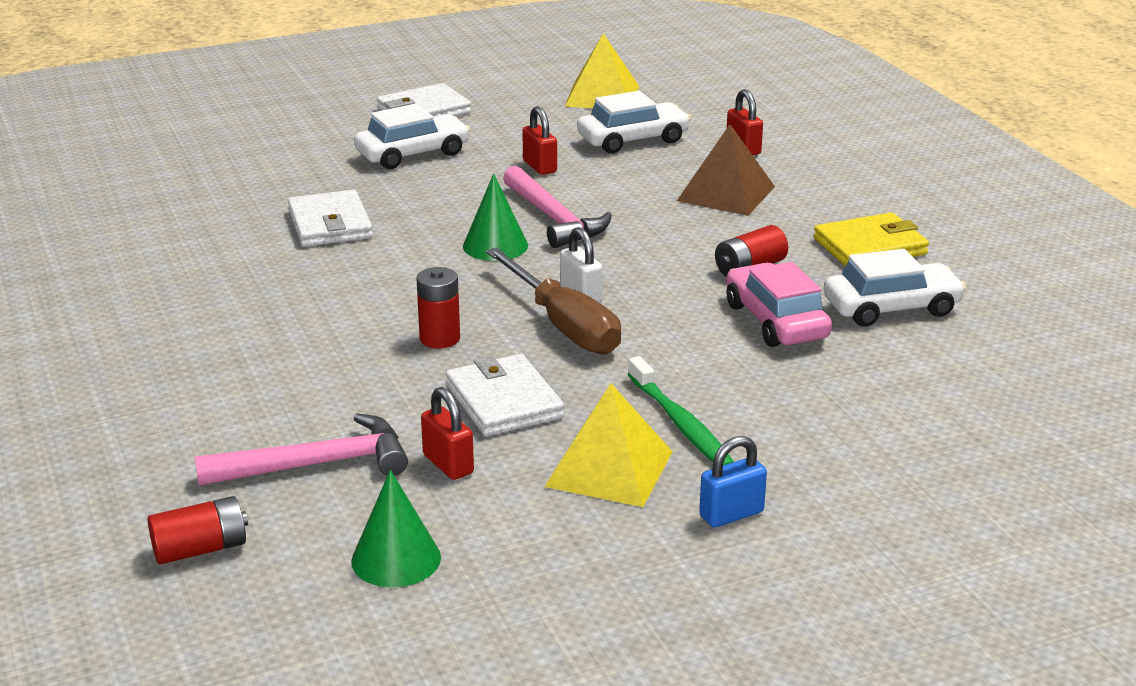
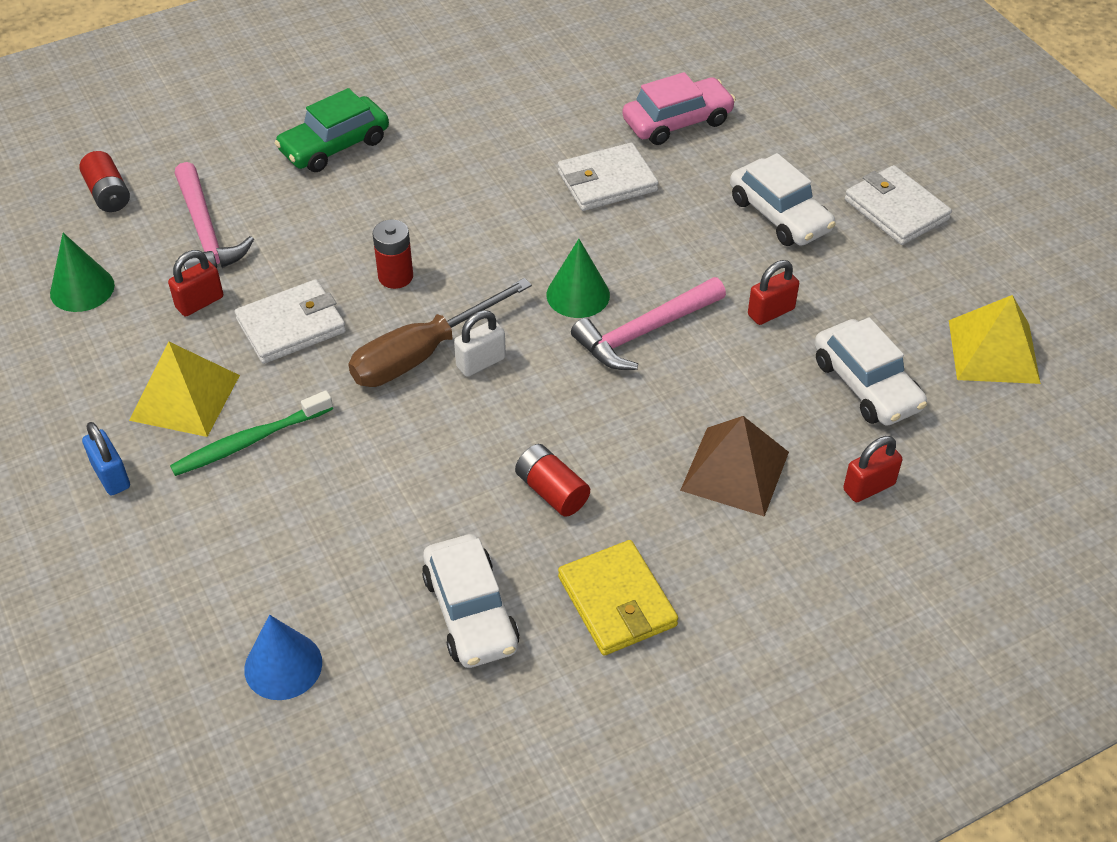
camera: 85 degrees right, 20 degrees up
(186, 376) = (334, 146): none -> green car
(775, 321) = (437, 511): pink car -> pink car (677, 121)
(970, 399) = (283, 665): none -> blue cone

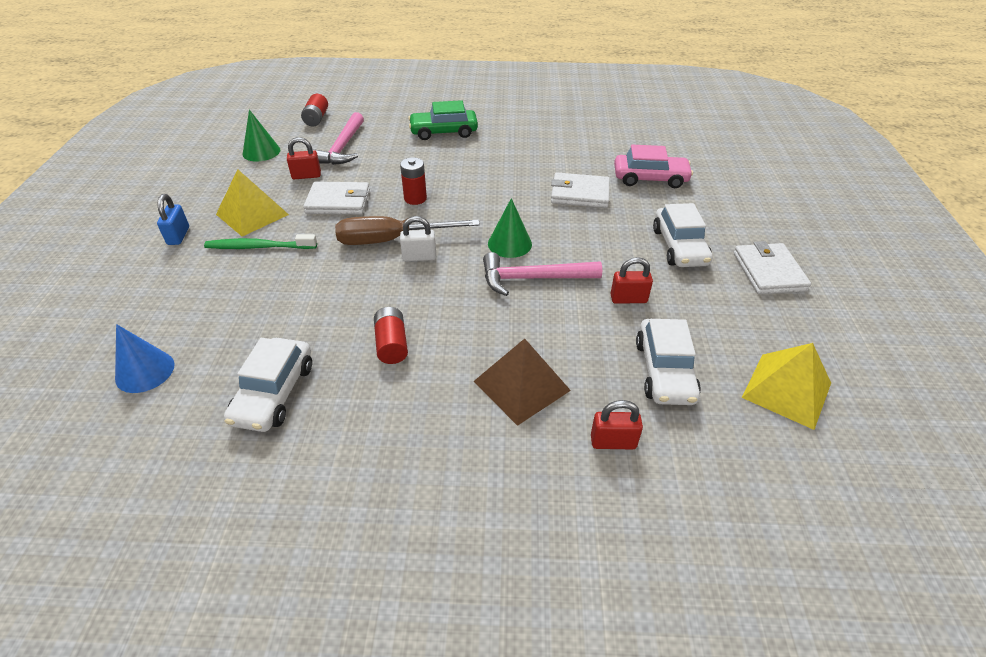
camera: 30 degrees right, 5 degrees down
(617, 601) = (367, 433): yellow wallet -> none

